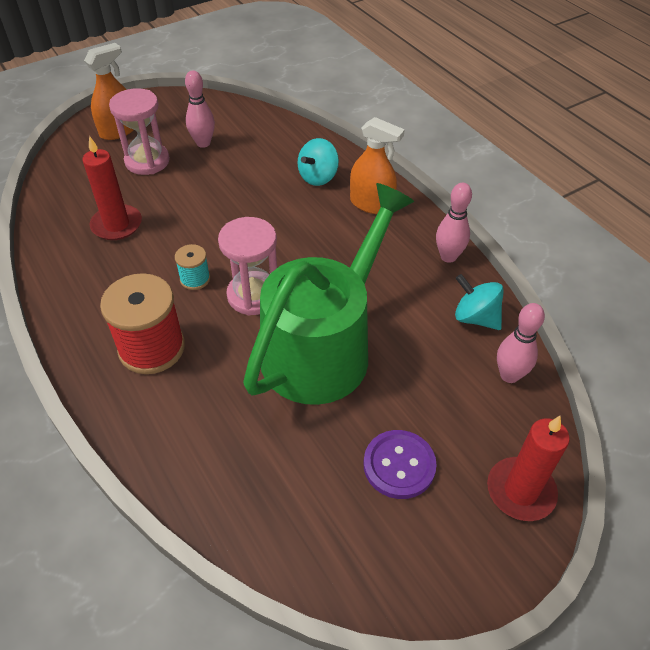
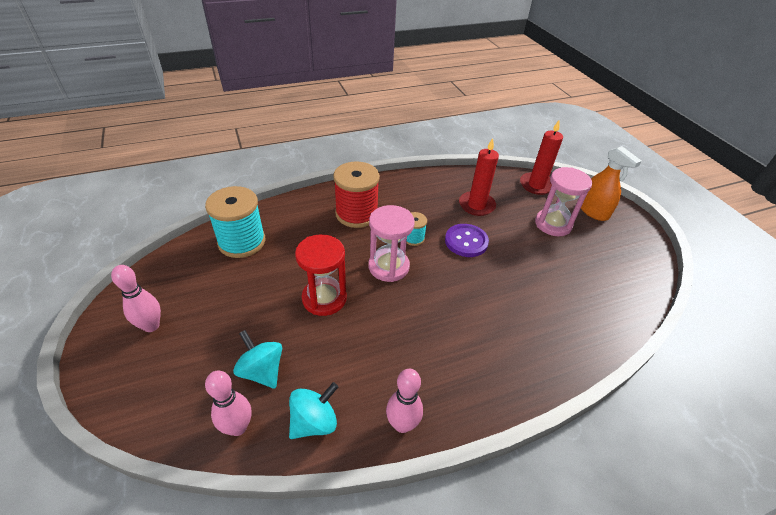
camera: 100 degrees right, 5 degrees down
(203, 143) = (582, 259): pink bowling pin -> pink bowling pin (151, 326)
(242, 479) = (242, 242): none -> turquoise spool
(318, 177) = (536, 335): turquoise spinning top -> turquoise spinning top (262, 371)
(323, 347) = (324, 298): green watering can -> red hourglass
(371, 204) = (492, 372): orange spray bottle -> none
(399, 465) = (204, 320): purple button -> purple button (466, 241)
(520, 491) = (135, 392): red candle -> red candle (536, 185)

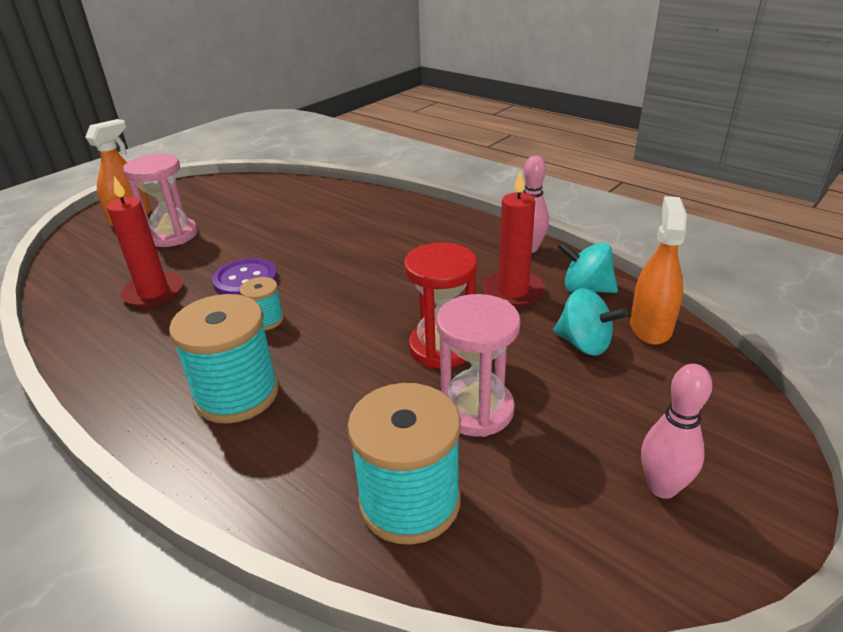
camera: 115 degrees left, 10 degrees down
(238, 427) = (650, 327): pink bowling pin -> orange spray bottle
(262, 371) = (584, 344): turquoise spinning top -> turquoise spinning top turned 75 degrees counterclockwise
(356, 214) = (237, 394): red spool -> turquoise spool
(388, 267) = (340, 320): pink hourglass -> pink hourglass (476, 410)
(536, 185) = (78, 260): red candle -> red candle (513, 291)

